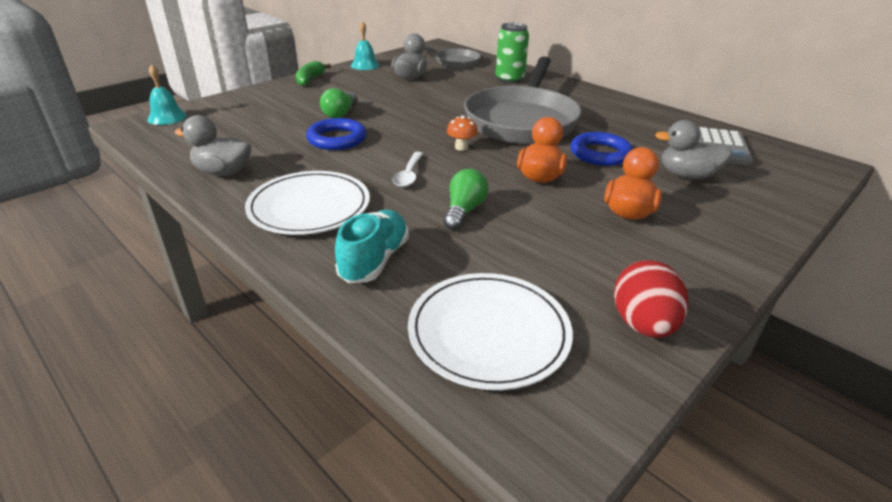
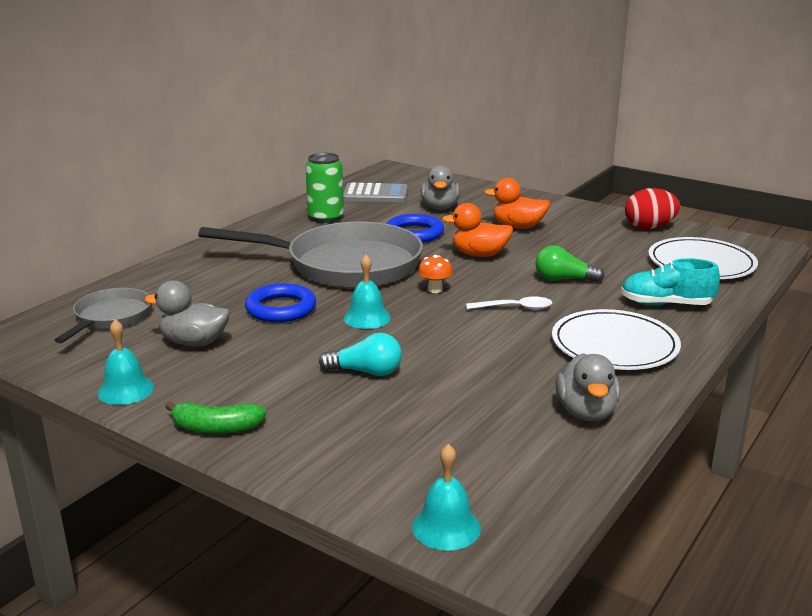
camera: 100 degrees left, 10 degrees down
(337, 139) = (451, 359): blue ring -> blue ring (281, 308)
(340, 114) = (366, 372): green light bulb -> turquoise light bulb
(420, 120) = (367, 318): none -> turquoise bell
(509, 79) = (196, 277): green can -> green can (326, 218)

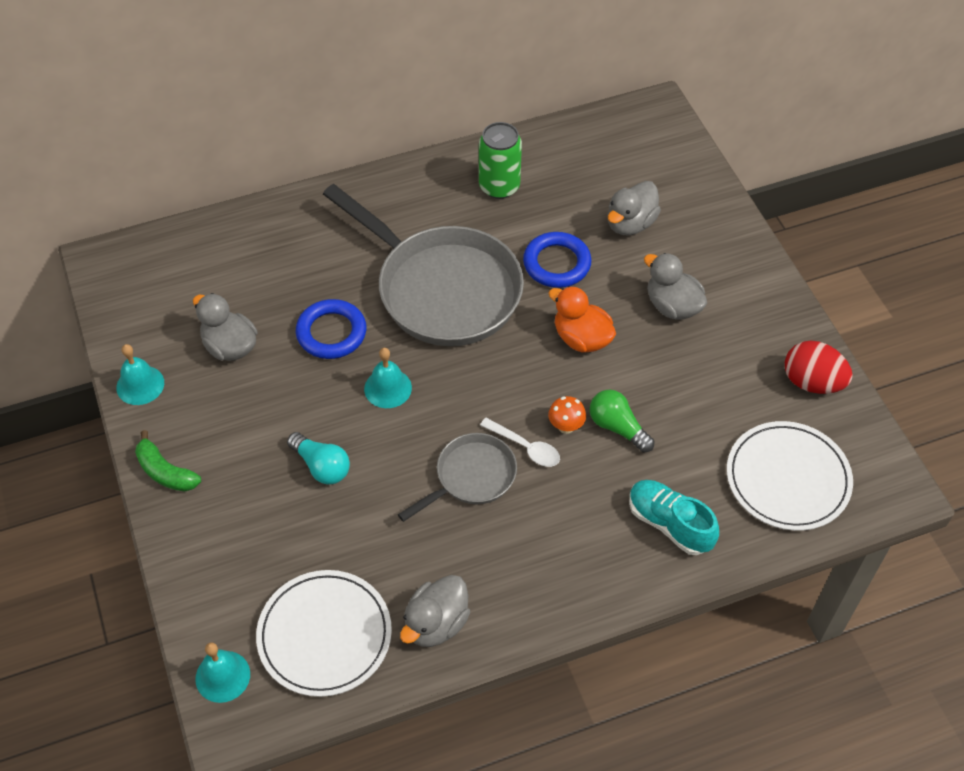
camera: 35 degrees right, 30 degrees up
(111, 317) = (195, 271): grey pan -> grey pan (471, 477)
(375, 194) = (589, 160): grey calculator -> none
(435, 289) = (484, 376): orange mushroom -> orange mushroom (566, 426)
(518, 227) = (672, 306): orange duck -> grey duck
(614, 345) = (554, 554): white plate -> white plate (324, 635)

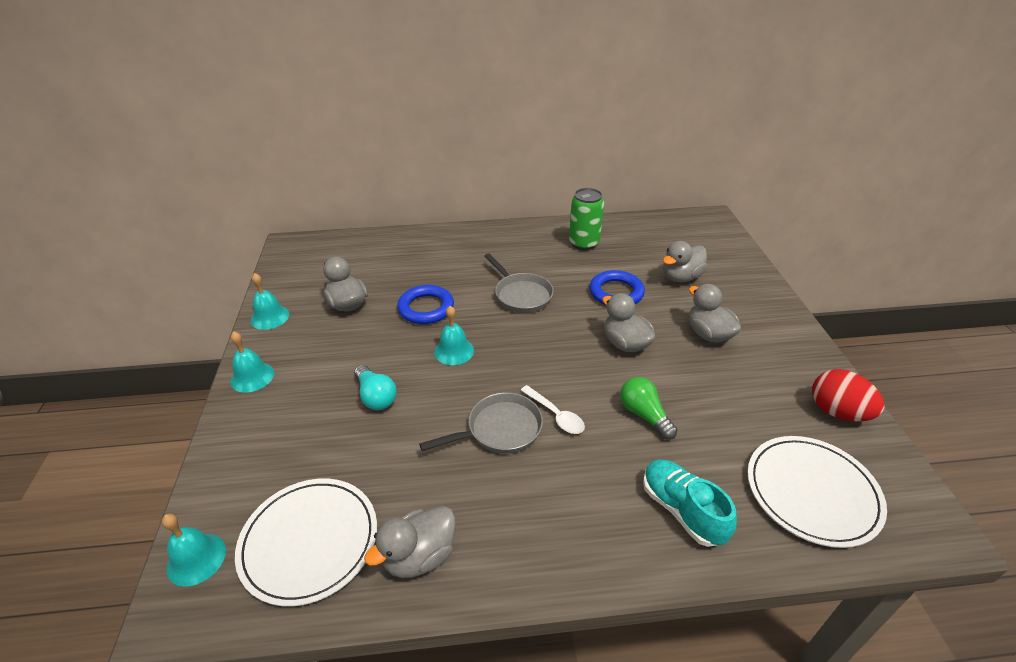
camera: 15 degrees right, 15 degrees down
(165, 471) = (252, 377): green banana -> turquoise bell
(442, 289) = (521, 295): grey pan -> grey pan, size x0.51
(566, 426) = (596, 405): orange mushroom -> none
(581, 338) = (625, 344): orange duck -> grey duck

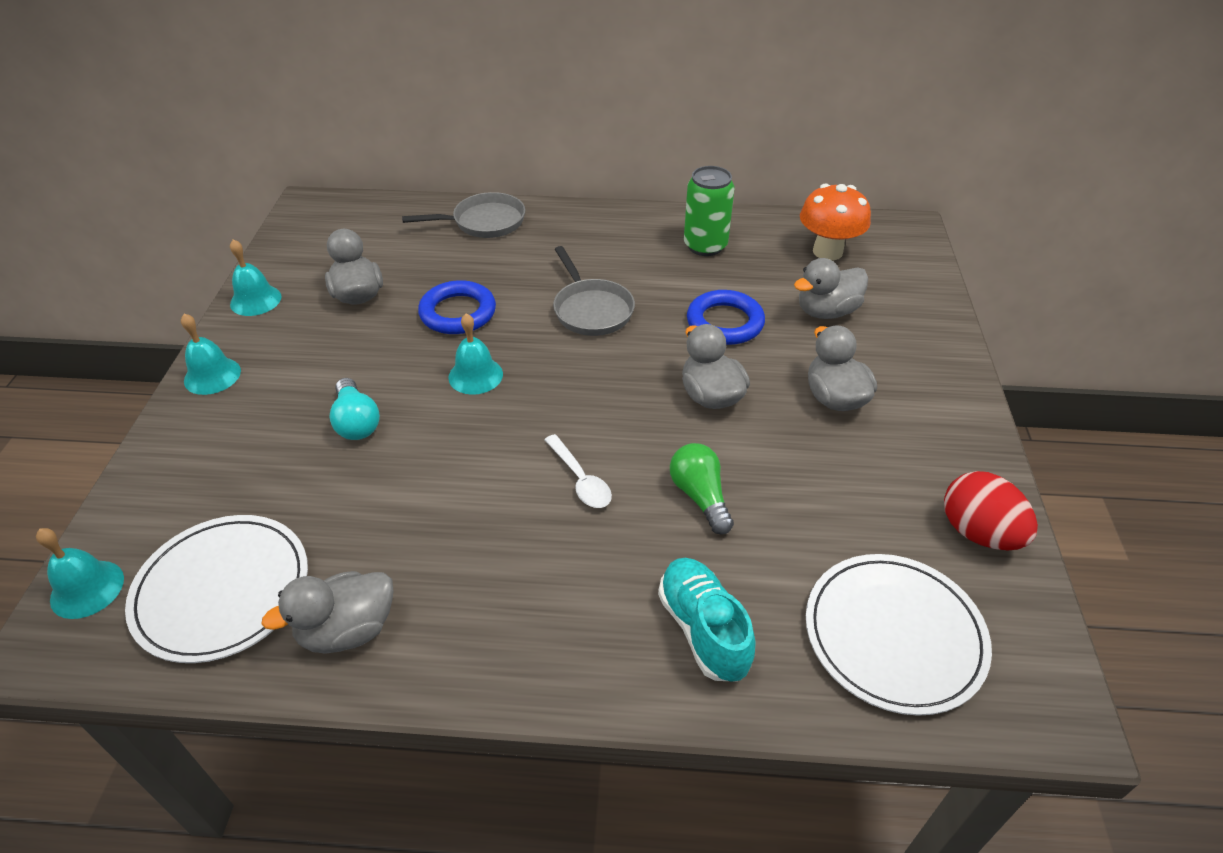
camera: 10 degrees right, 5 degrees up
(500, 430) = (500, 488): grey pan -> grey pan (484, 222)
(666, 238) = (827, 251): none -> orange mushroom

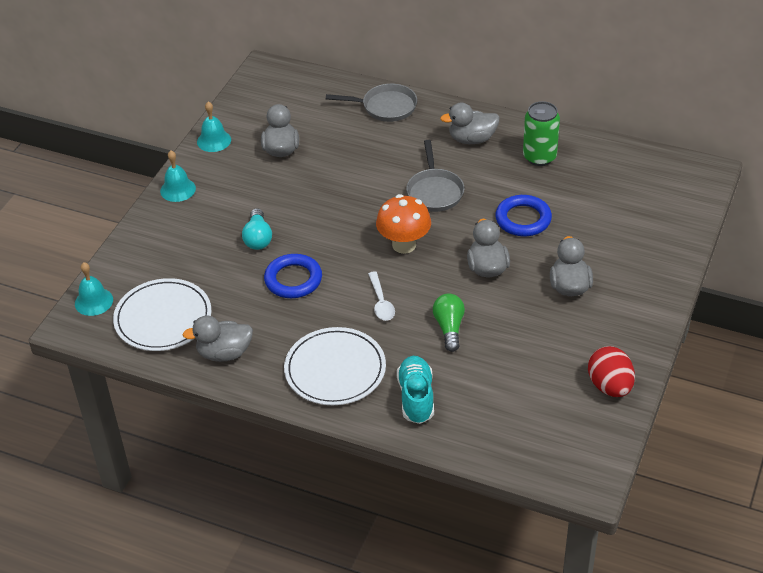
camera: 20 degrees right, 0 degrees up
(458, 313) = (343, 176): blue ring -> blue ring (293, 279)
(475, 375) = (340, 223): turquoise bell -> none
(826, 311) = (600, 225): grey duck -> grey duck (472, 139)
(827, 251) = (629, 179): orange mushroom -> orange mushroom (404, 245)
(894, 635) = (522, 425): white plate -> white plate (335, 369)

